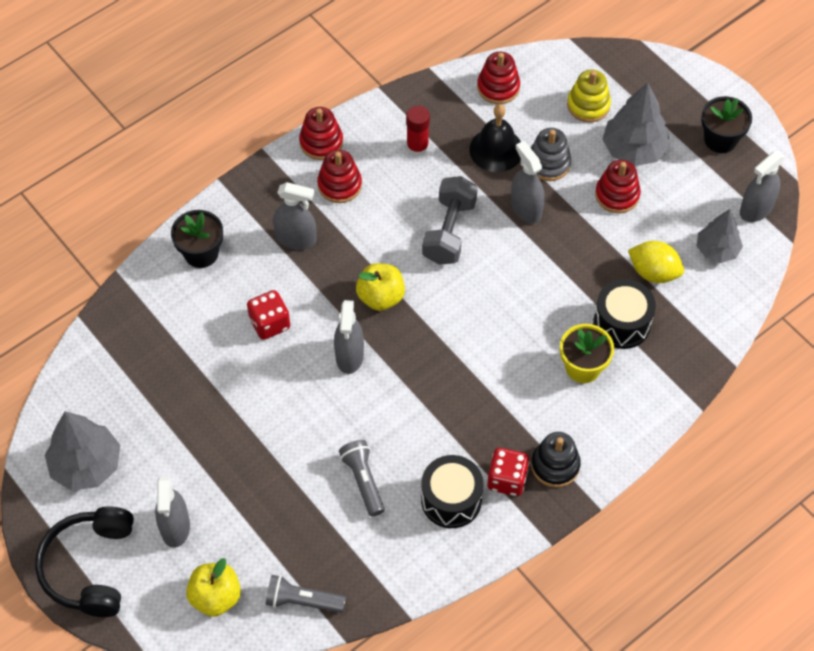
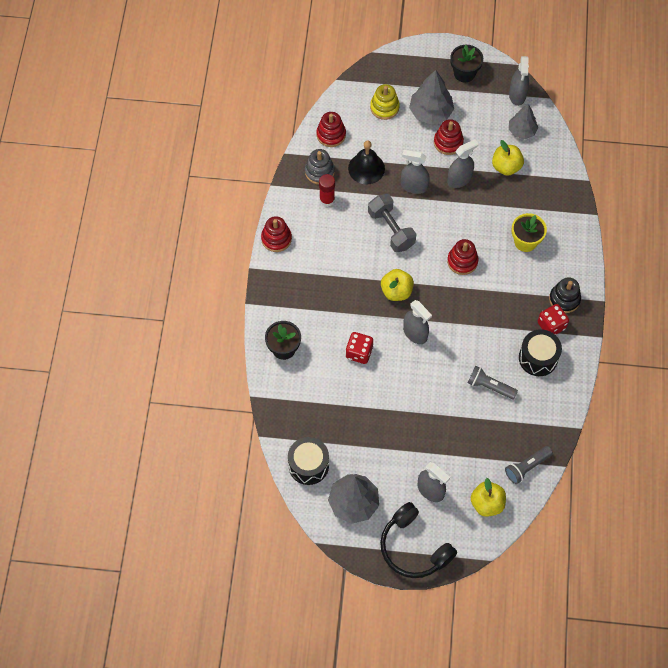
camera: 45 degrees left, 5 degrees up
(296, 239) = (322, 299): grey spray bottle -> grey spray bottle (459, 179)
(339, 185) = (311, 253): red stacking toy -> red stacking toy (462, 261)
(548, 163) = (399, 154): grey stacking toy -> grey stacking toy (319, 172)
(621, 323) = (519, 205): black drum -> black drum (308, 465)
(653, 272) = (506, 167): yellow lemon -> yellow apple

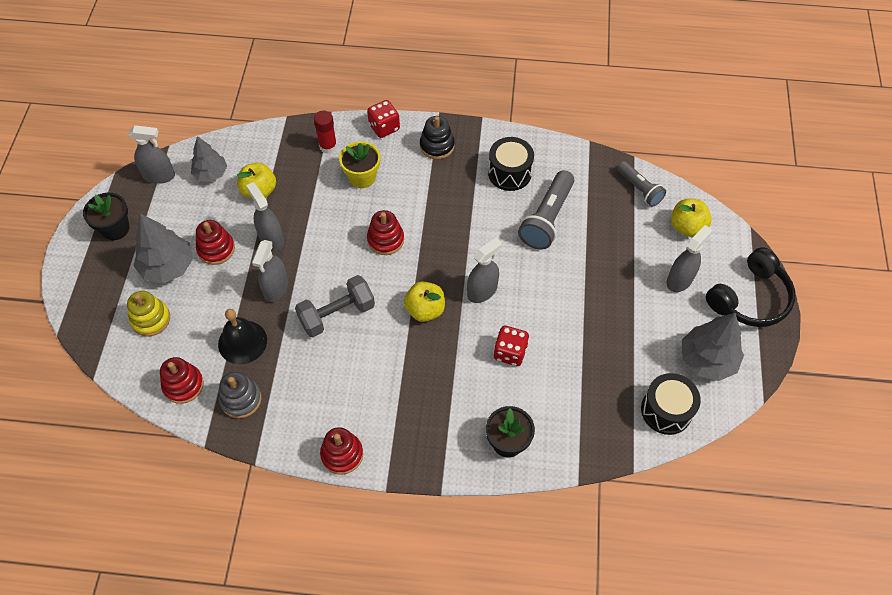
camera: 90 degrees left, 5 degrees down
(327, 200) = (286, 390): red glue stick -> red glue stick (328, 146)
(489, 386) = (547, 219): grey flashlight -> grey flashlight, size x1.58
(551, 325) = (469, 159): red dice -> red dice (384, 127)

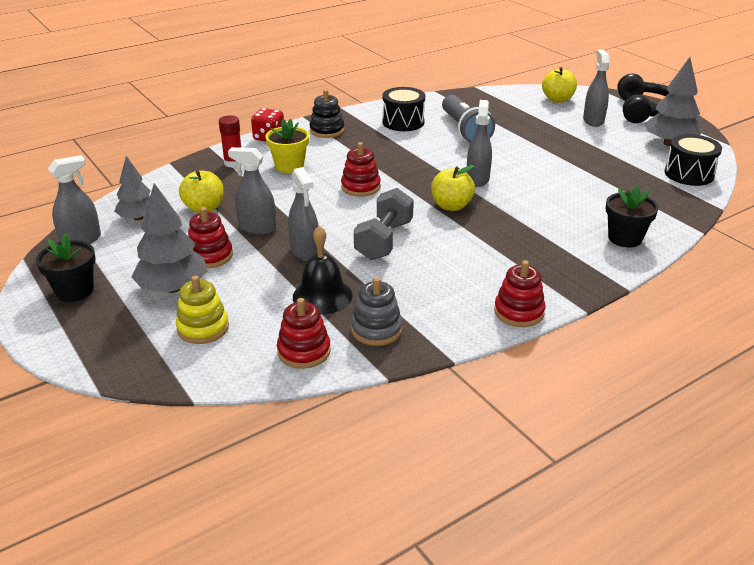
camera: 40 degrees left, 25 degrees down
(510, 352) = (548, 197): red dice -> none
(639, 189) = (502, 97): grey flashlight -> none

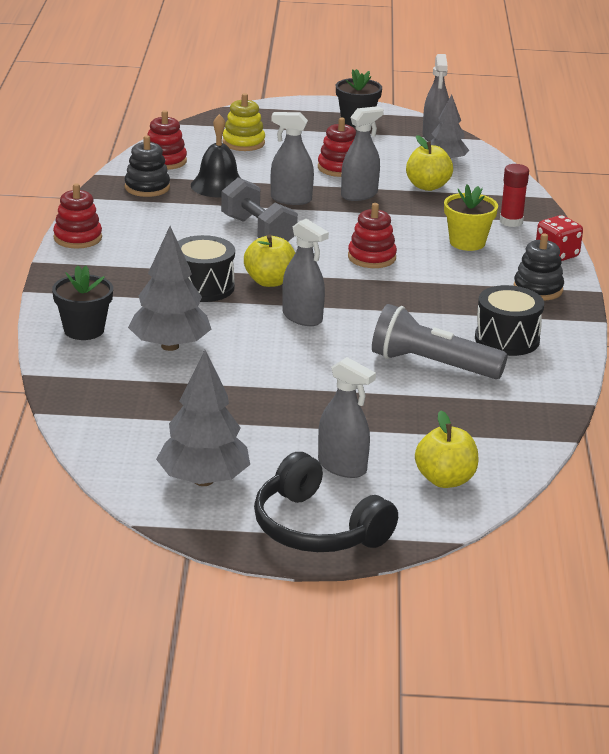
camera: 125 degrees right, 5 degrees down
(173, 288) = (311, 147): grey tree -> grey tree (169, 346)
(376, 330) = (147, 187): grey stacking toy -> black stacking toy
(689, 174) = (122, 441): black drum -> black drum (203, 287)

